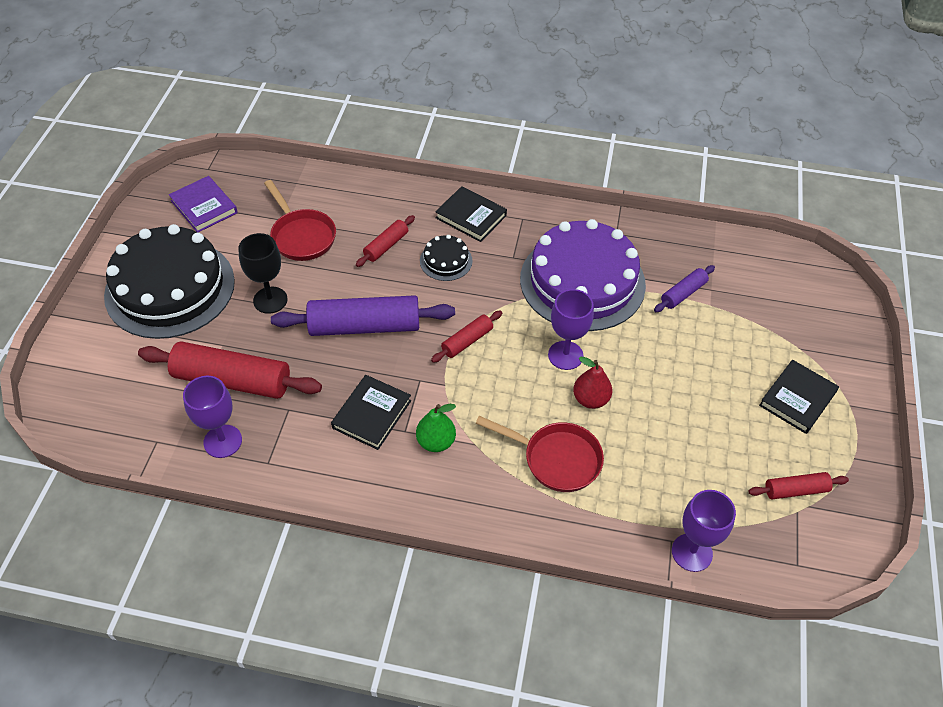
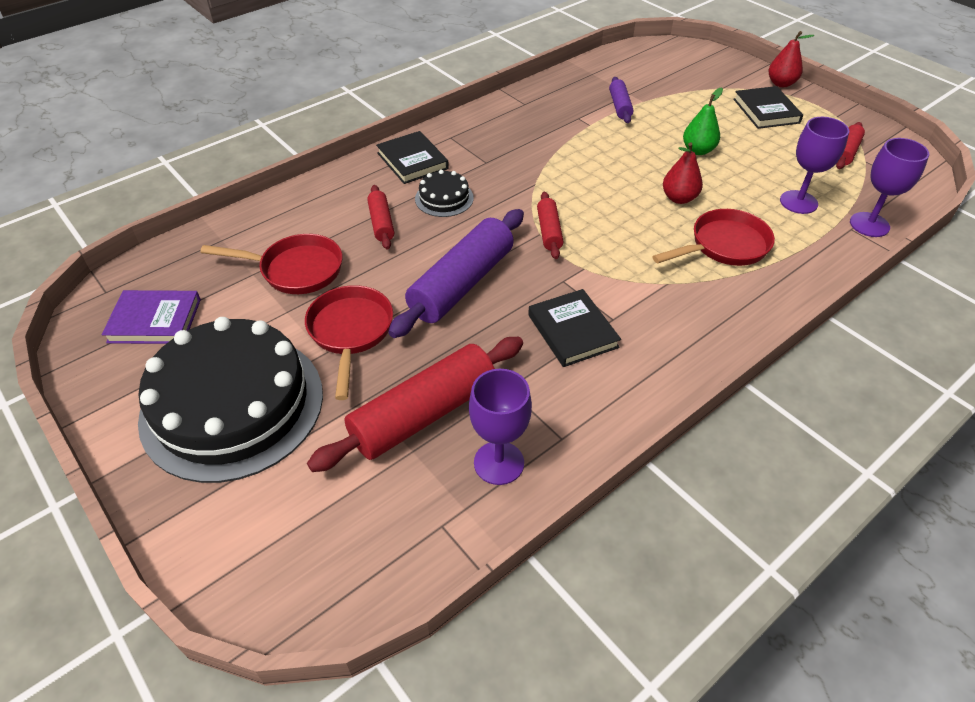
camera: 50 degrees left, 5 degrees down
(270, 300) = (350, 332): black goblet -> red pan
(436, 442) = (644, 305): green pear -> green pear (698, 150)
(471, 217) = (412, 161): black book -> black book turned 75 degrees clockwise
(565, 355) = (621, 188): purple goblet -> purple goblet (798, 202)
(582, 281) = (554, 142): purple cake -> none
(863, 389) = (781, 83): none -> red pear

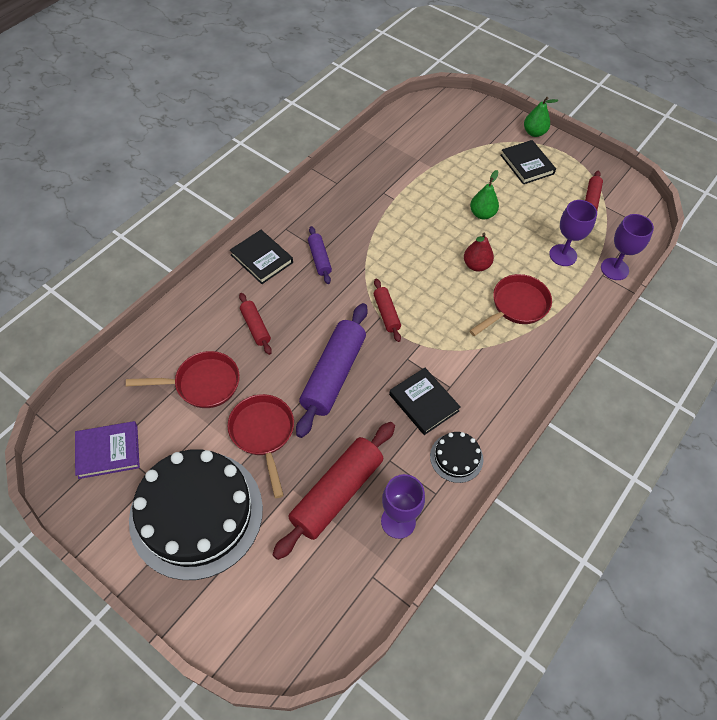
camera: 15 degrees left, 10 degrees up
(444, 198) = (298, 294): black cake -> black cake (456, 457)
(619, 106) = (413, 175): purple rolling pin -> purple rolling pin (319, 259)
(781, 83) = (534, 132): red pear -> green pear

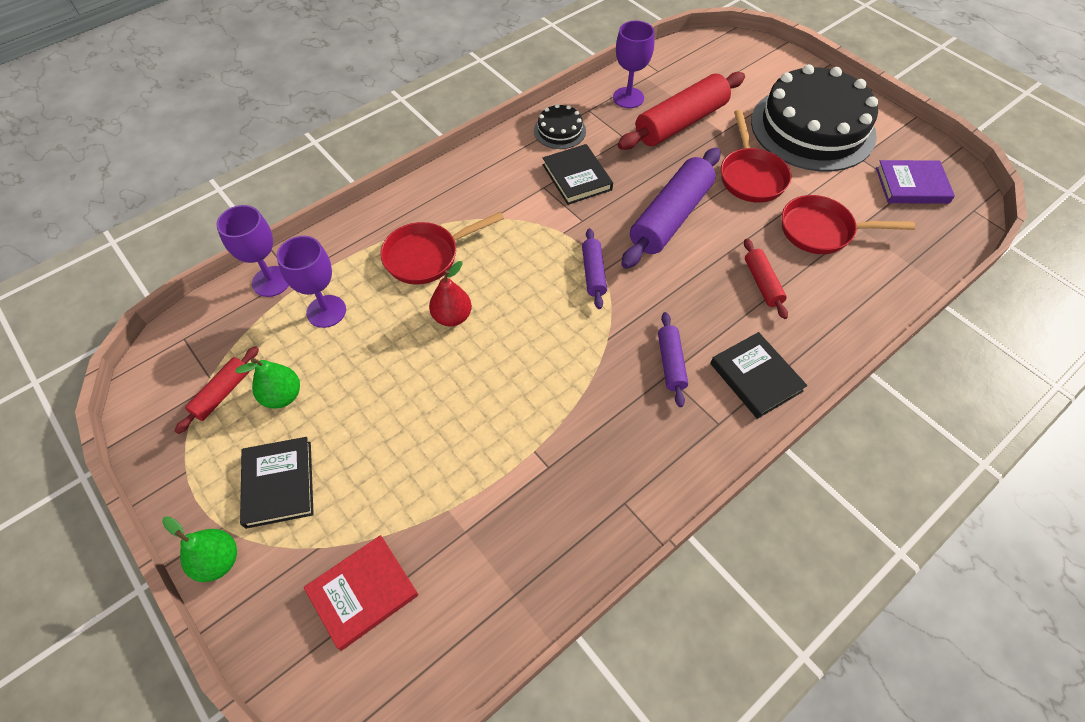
camera: 165 degrees left, 0 degrees up
(386, 313) = (593, 273): red rolling pin -> purple rolling pin
(457, 132) = (363, 592): none -> red book
(482, 214) = (405, 396): green pear -> green pear (282, 396)

